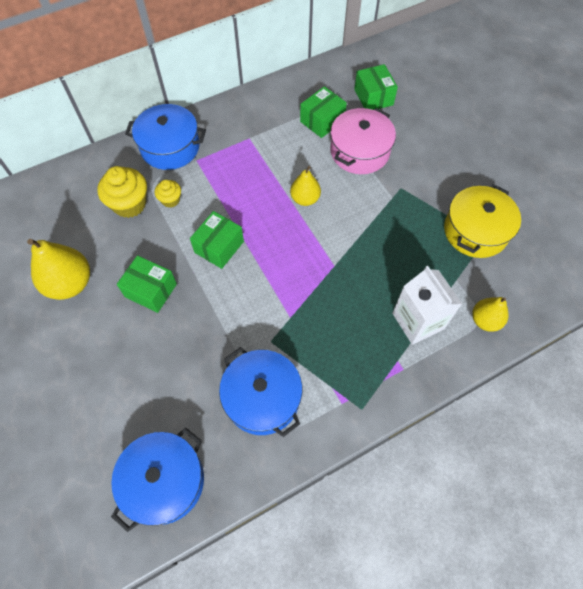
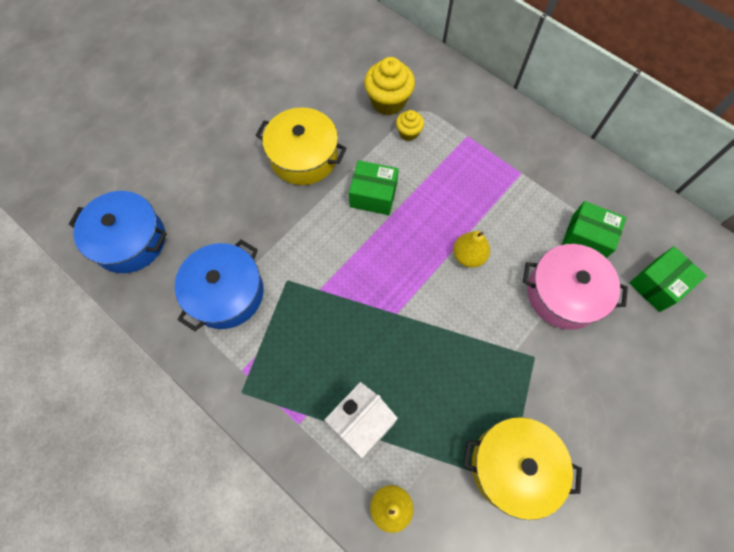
camera: 70 degrees right, 5 degrees up
(70, 283) = (287, 93): yellow pear -> none
(151, 290) = (303, 157): green box -> yellow pot
(170, 147) = (471, 107): blue pot -> none

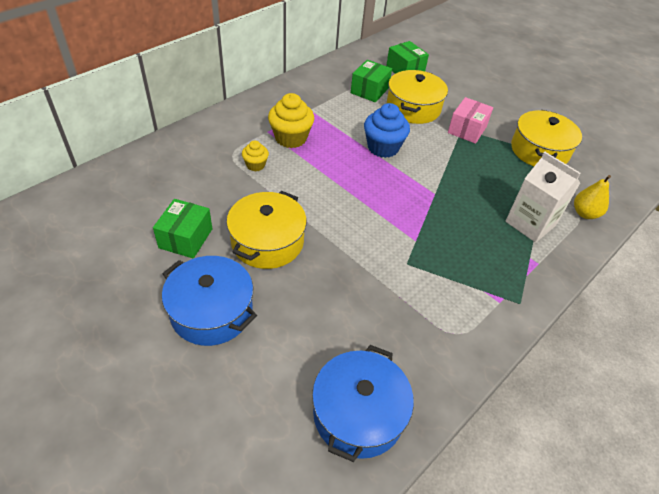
camera: 90 degrees left, 20 degrees down
(226, 293) = (423, 313): blue pot -> blue pot (211, 311)
(373, 195) = (320, 195): green box -> green box (186, 238)
(388, 101) = (215, 174): yellow cupcake -> yellow cupcake (291, 138)
(468, 256) = (383, 147): yellow pear -> blue cupcake
(534, 364) = (467, 130): none -> pink box
(564, 294) = (413, 108): pink pot -> yellow pot

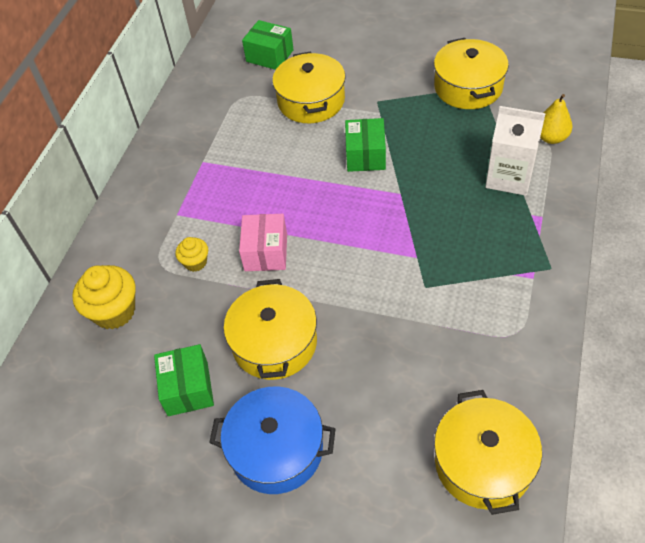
camera: 20 degrees left, 5 degrees up
(291, 138) = (208, 208): yellow cupcake -> yellow cupcake (114, 311)
(358, 413) = (483, 463): blue pot -> yellow pot
(369, 90) = (250, 102): green box -> green box (365, 155)
(383, 147) = (313, 167): blue cupcake -> none
(467, 130) = (383, 99): pink box -> pink box (266, 252)

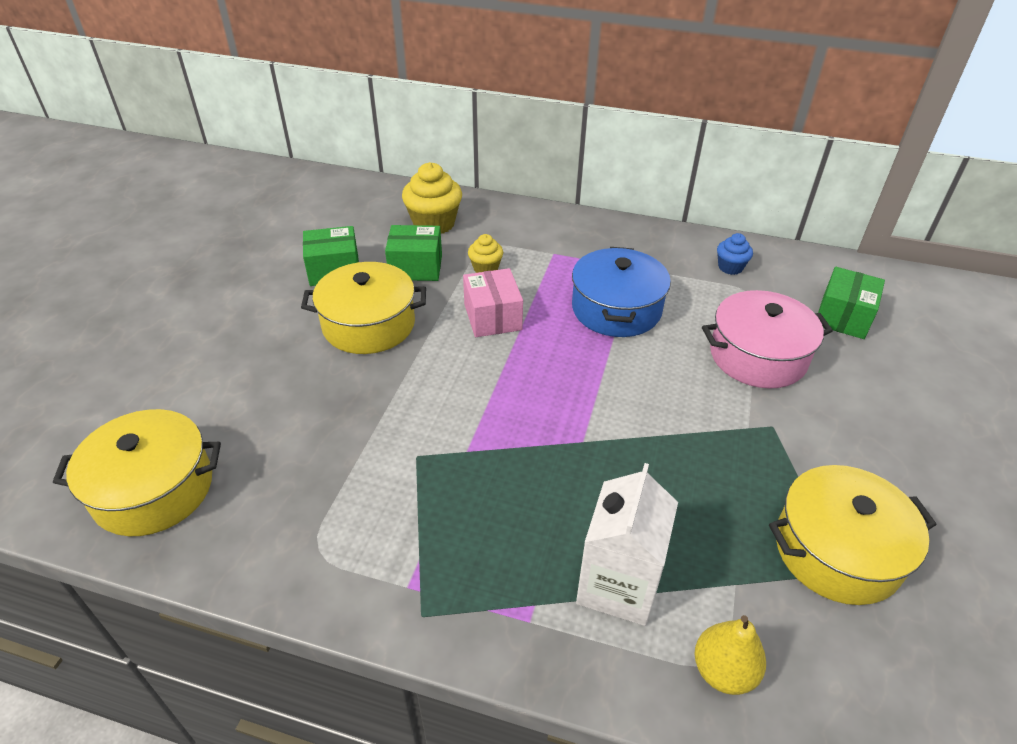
camera: 85 degrees right, 10 degrees down
(207, 105) = (730, 267): none -> blue cupcake
(266, 252) = (493, 317): pink box -> pink box turned 75 degrees clockwise
(276, 449) = (246, 326): blue pot -> blue pot (616, 309)
(311, 101) = (758, 356): yellow pot -> pink pot
(365, 155) = (655, 408): green box -> green box (416, 267)

